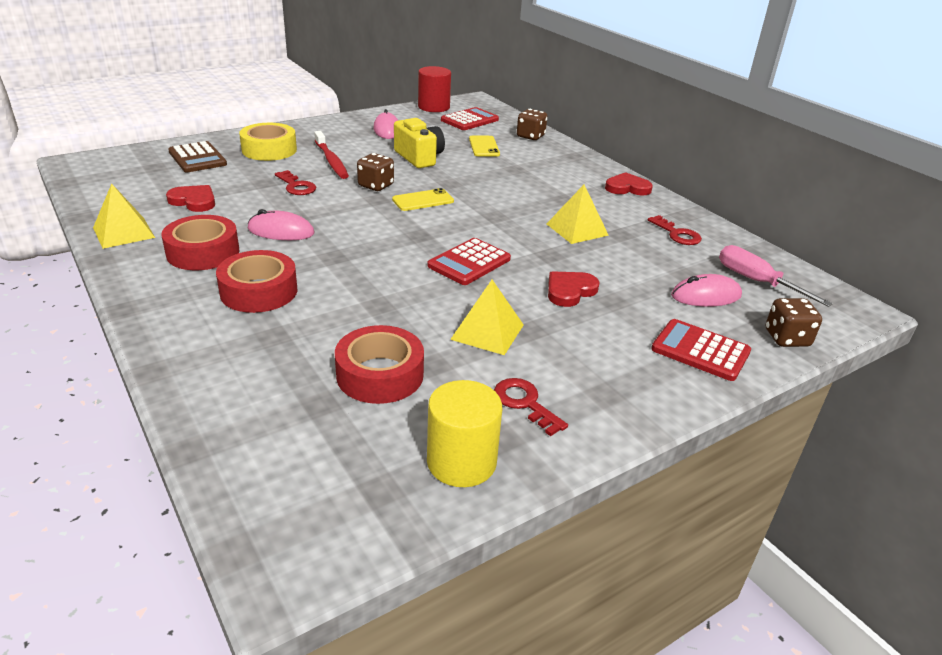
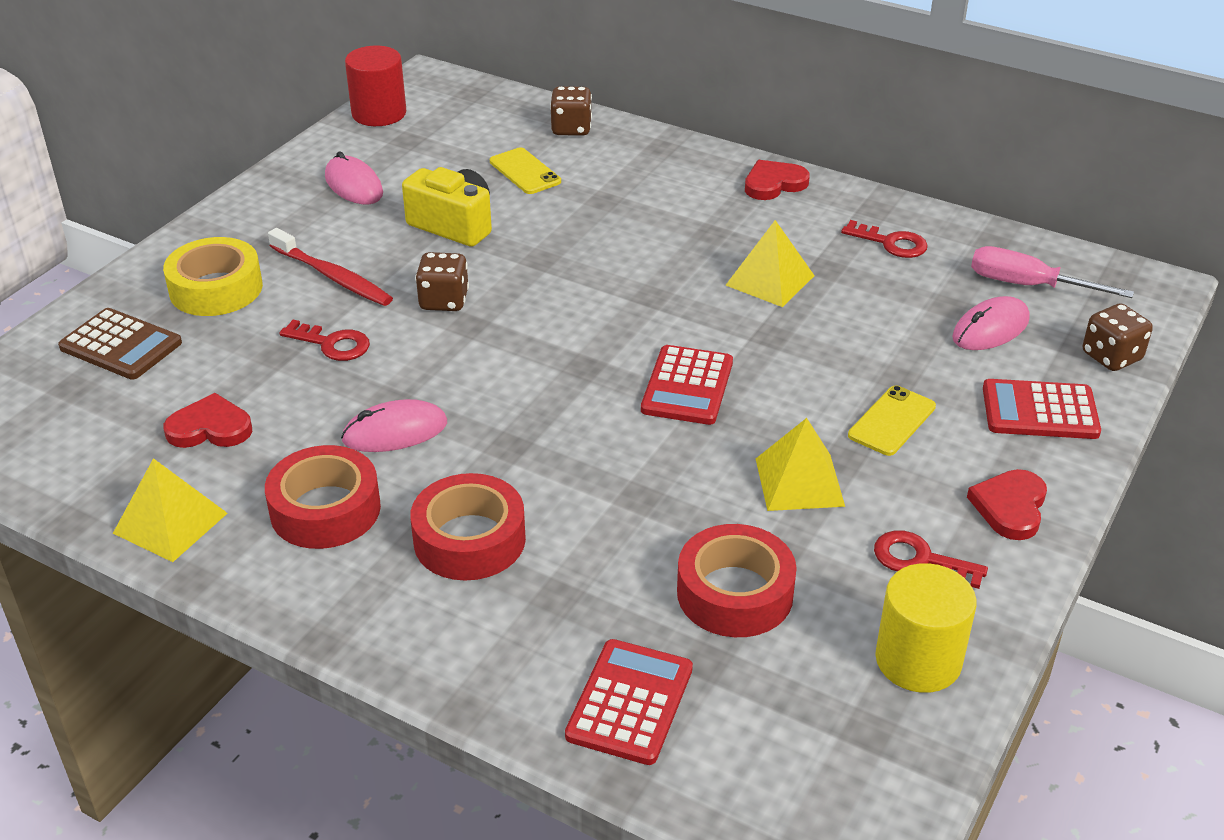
camera: 25 degrees left, 5 degrees up
(423, 200) = (533, 304): yellow phone -> yellow phone (892, 421)
(469, 120) = (457, 124): red calculator -> red calculator (630, 702)
(570, 291) = (840, 383): red heart -> red heart (1010, 507)

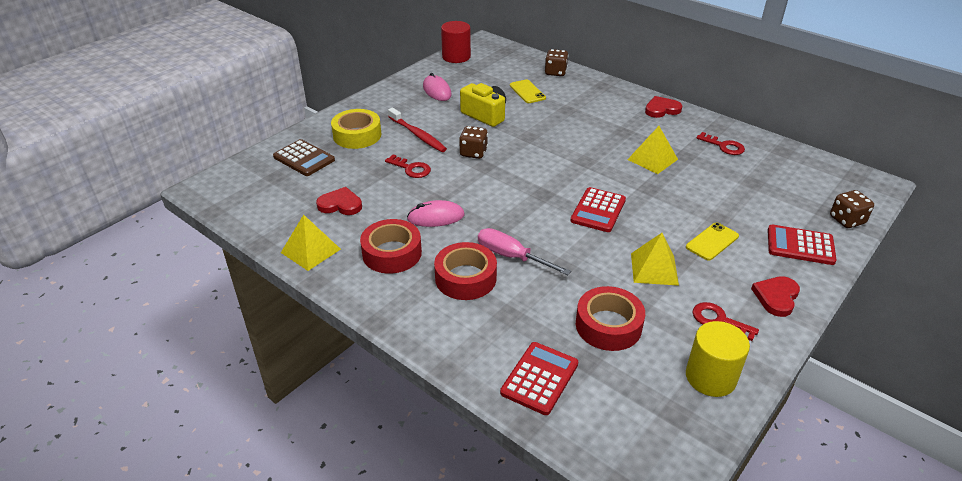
camera: 10 degrees right, 0 degrees up
(990, 329) = (776, 197): pink mouse -> none
(1026, 285) = (800, 176): pink screwdriver -> pink screwdriver (511, 256)

